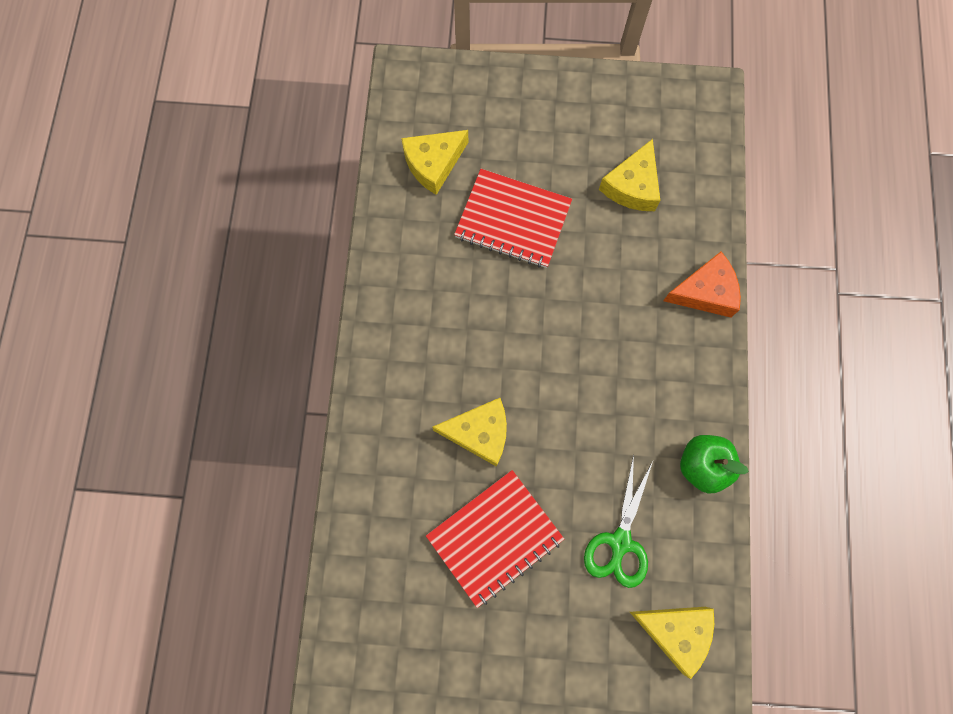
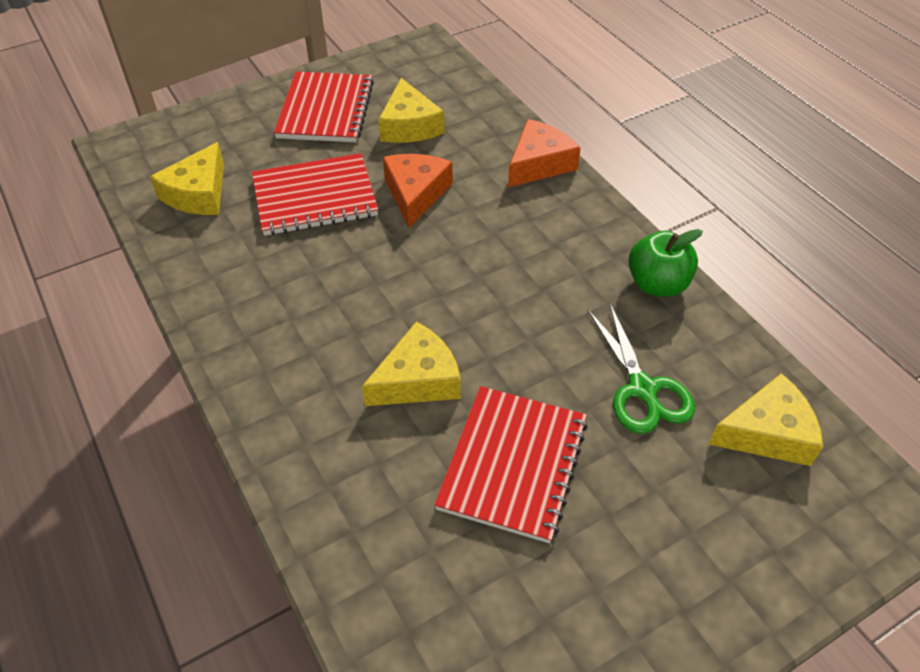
camera: 35 degrees left, 25 degrees down
(578, 127) = (326, 110): none -> red notebook
(588, 263) = (415, 194): none -> orange cheese

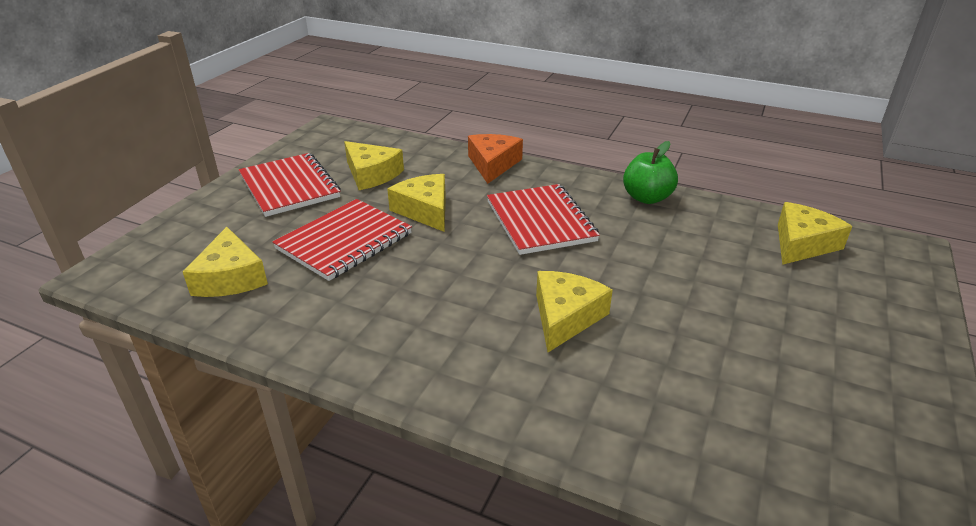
camera: 35 degrees left, 15 degrees down
(415, 194) = (425, 210): orange cheese -> yellow cheese
(513, 464) = (692, 334): red notebook -> red notebook (540, 221)
(642, 389) = (710, 254): green scissors -> none

